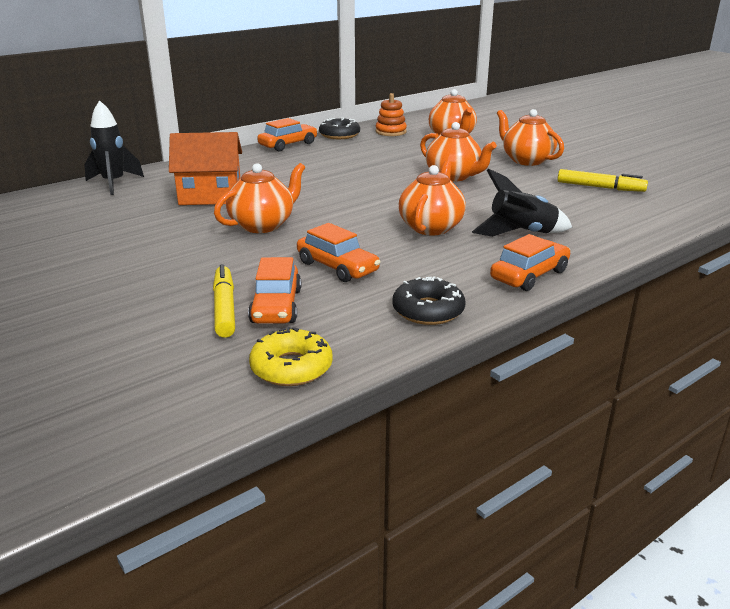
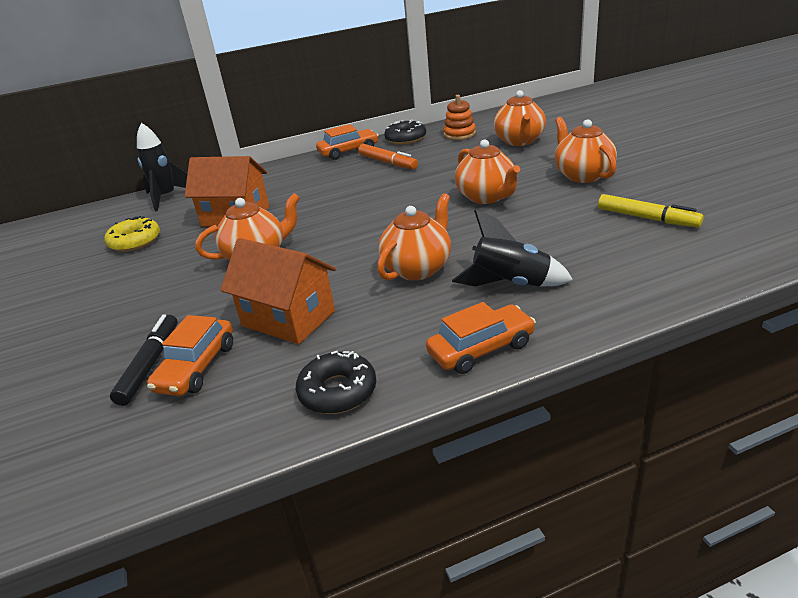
camera: 20 degrees right, 5 degrees up
(224, 308) = (150, 365): yellow marker -> black marker
(291, 367) = (154, 456): yellow donut -> yellow donut (135, 241)
(337, 153) = (388, 162): none -> orange marker
(337, 267) = (288, 318): orange car -> orange house

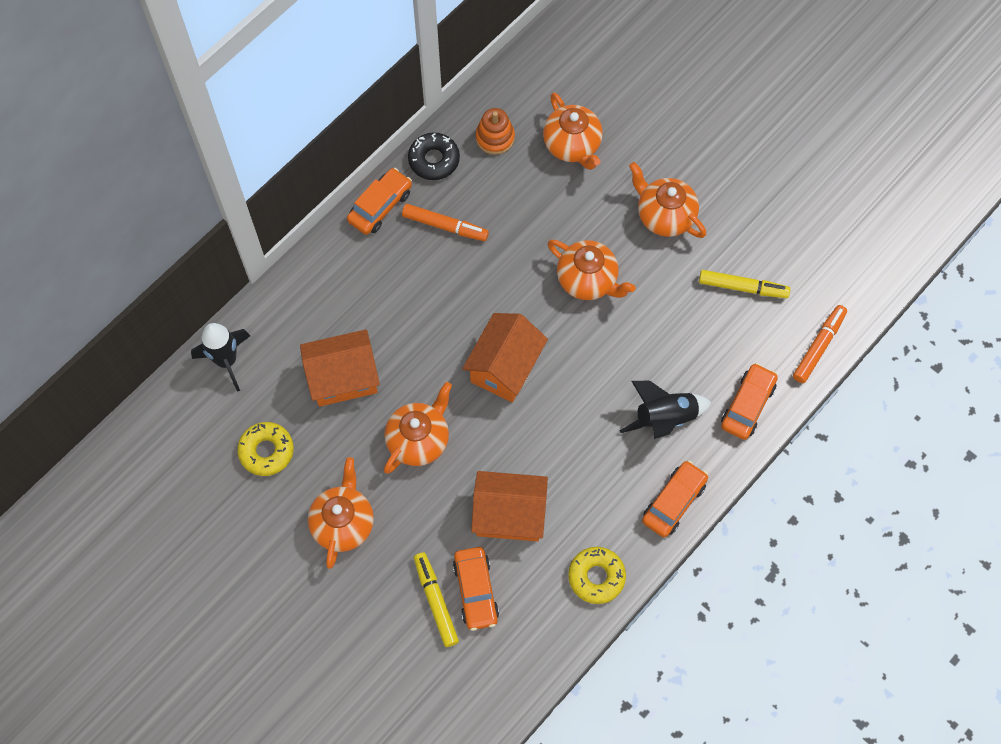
camera: 30 degrees left, 35 degrees up
(150, 365) = (435, 601): black marker -> yellow marker
(338, 391) = (596, 577): black donut -> yellow donut
(372, 230) = (505, 367): none -> orange house
(418, 268) = (579, 417): orange teapot -> orange teapot (343, 523)
(619, 292) = (747, 405): none -> orange car
(731, 265) = (818, 346): none -> orange marker

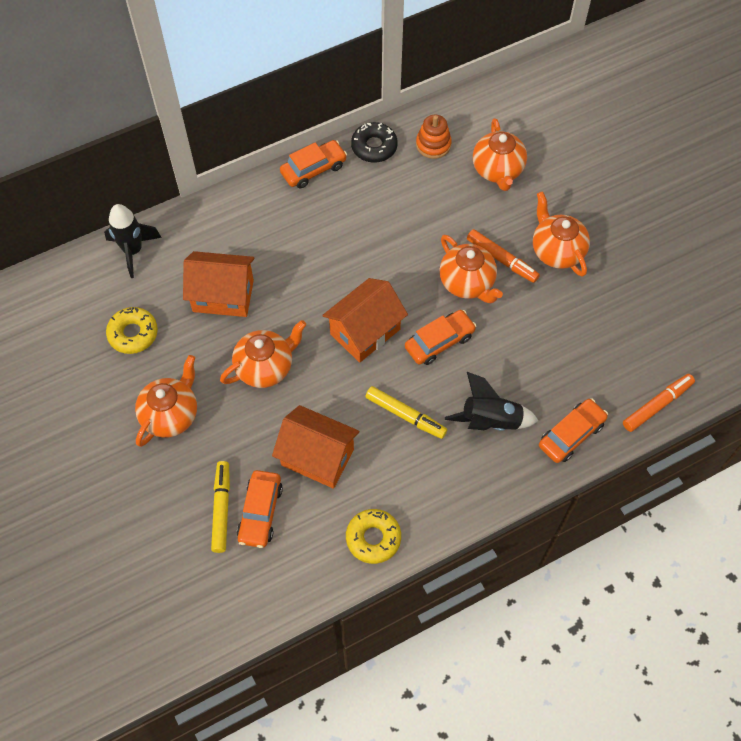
camera: 20 degrees right, 5 degrees down
(445, 226) = (361, 201): orange marker -> orange marker (502, 259)
(674, 502) = (470, 497): orange car -> orange car (439, 342)
(742, 287) = (605, 332): yellow marker -> yellow marker (405, 415)

